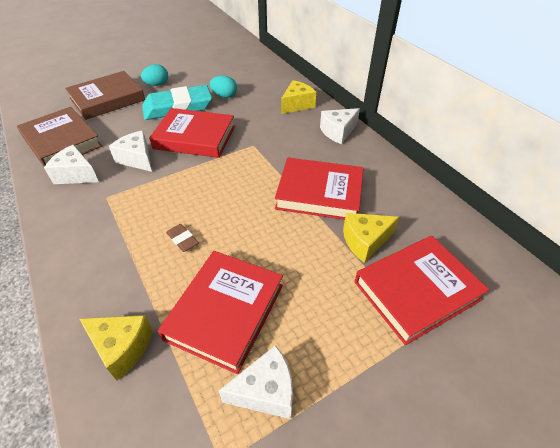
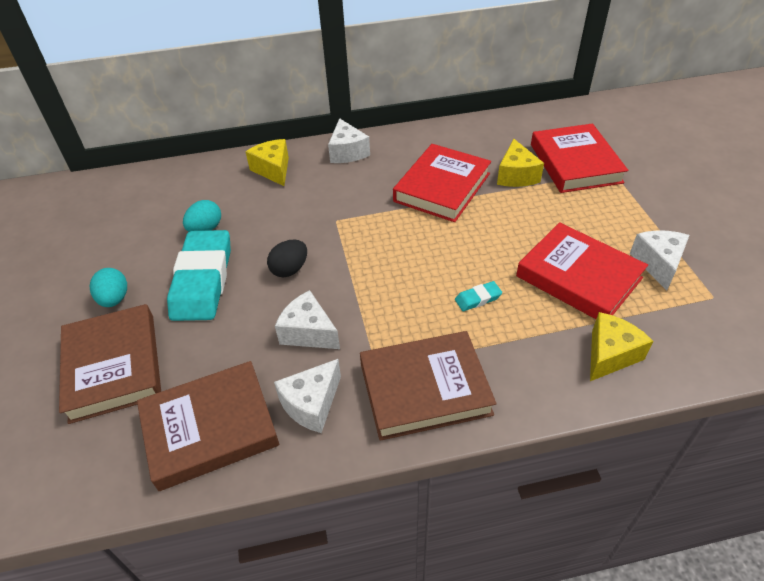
camera: 70 degrees left, 0 degrees up
(86, 225) = (425, 389): none -> brown book
(137, 159) = (308, 332): white cheese -> white cheese turned 60 degrees clockwise
(182, 239) = (478, 298): brown eraser -> turquoise eraser
(195, 137) = (290, 269): red book -> black egg

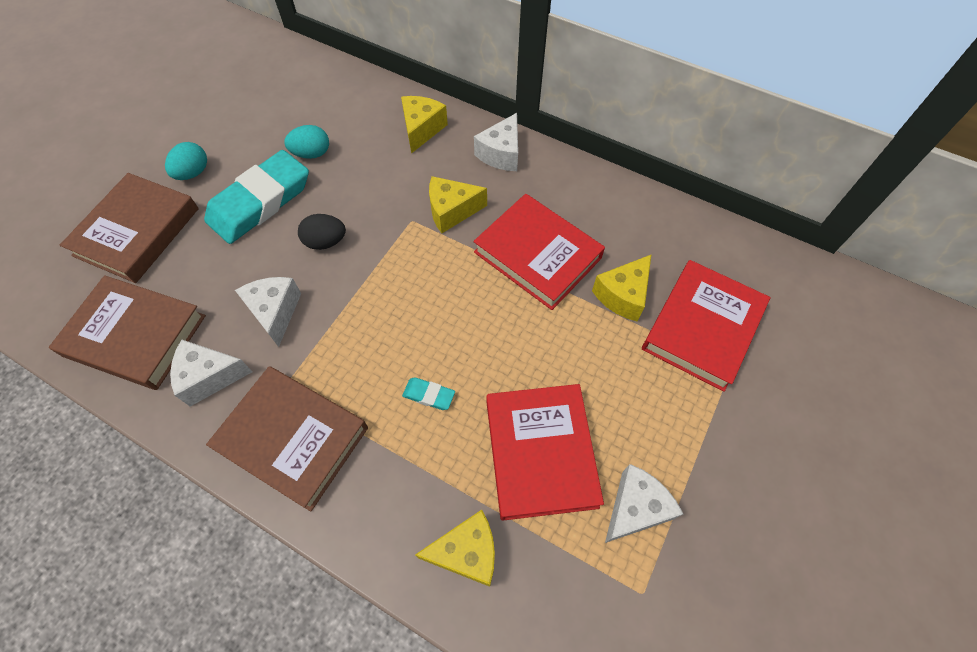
camera: 40 degrees right, 15 degrees up
(356, 199) = (451, 211): none -> yellow cheese
(442, 187) = (537, 255): red book -> red book turned 60 degrees clockwise

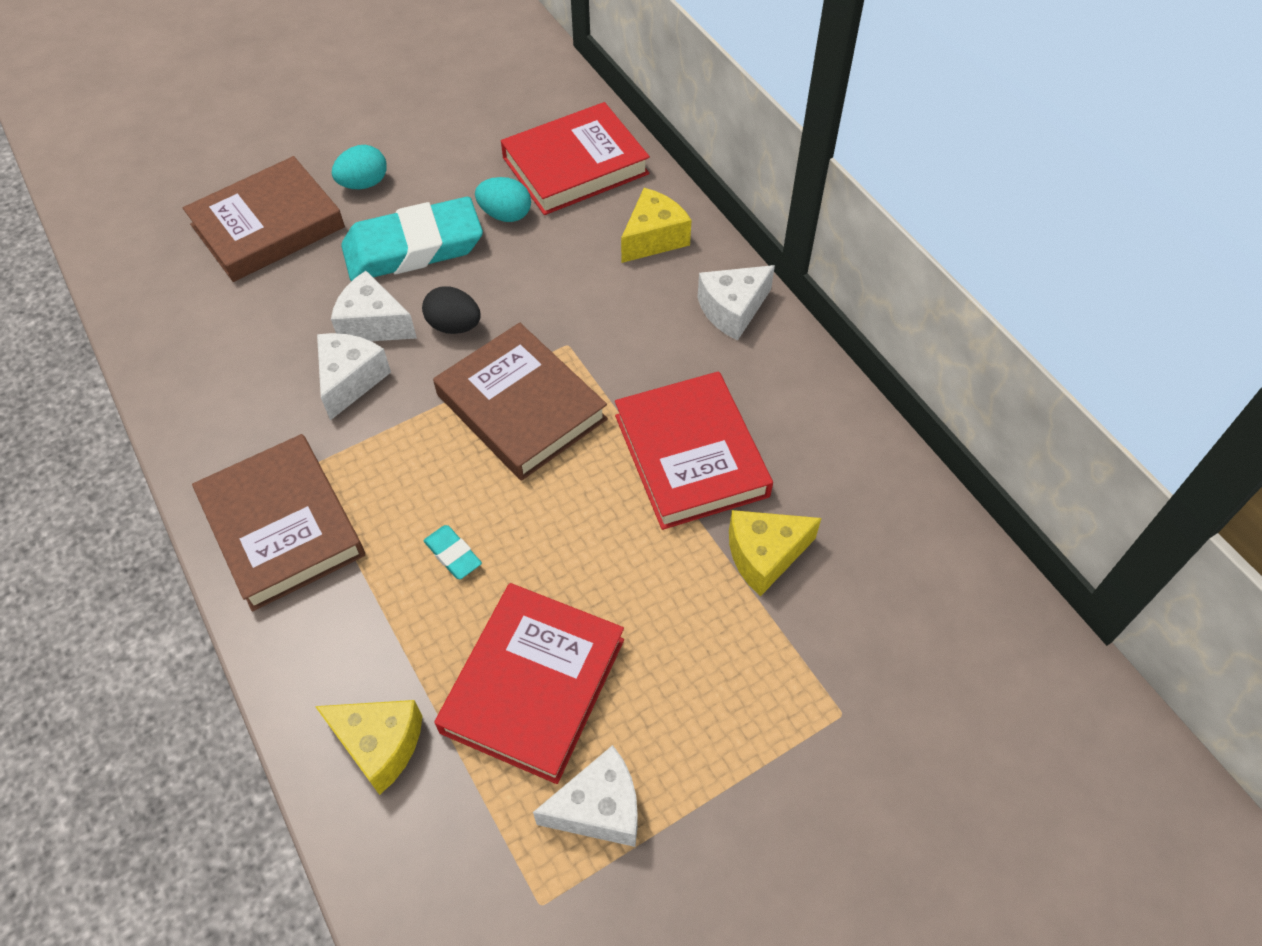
camera: 30 degrees right, 5 degrees down
(135, 336) = (199, 338): brown book -> brown book (521, 407)
(210, 377) = (243, 418): white cheese -> white cheese (373, 324)
(451, 211) = (622, 354): yellow cheese -> none
(702, 328) = (840, 646): red book -> red book (575, 166)

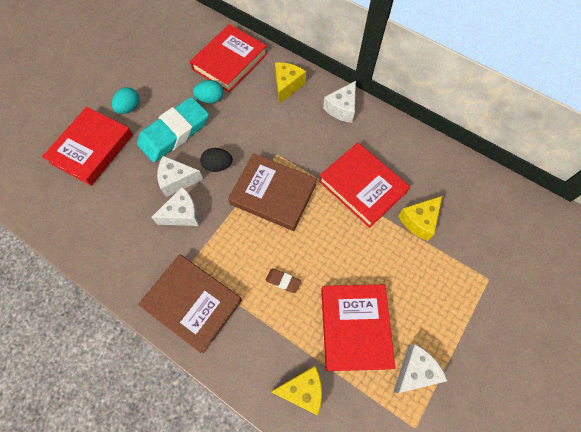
camera: 25 degrees left, 10 degrees up
(268, 226) = (92, 148): brown book -> red book
(350, 380) = (183, 214): white cheese -> white cheese turned 75 degrees clockwise
(453, 554) = (283, 281): turquoise eraser -> brown eraser

